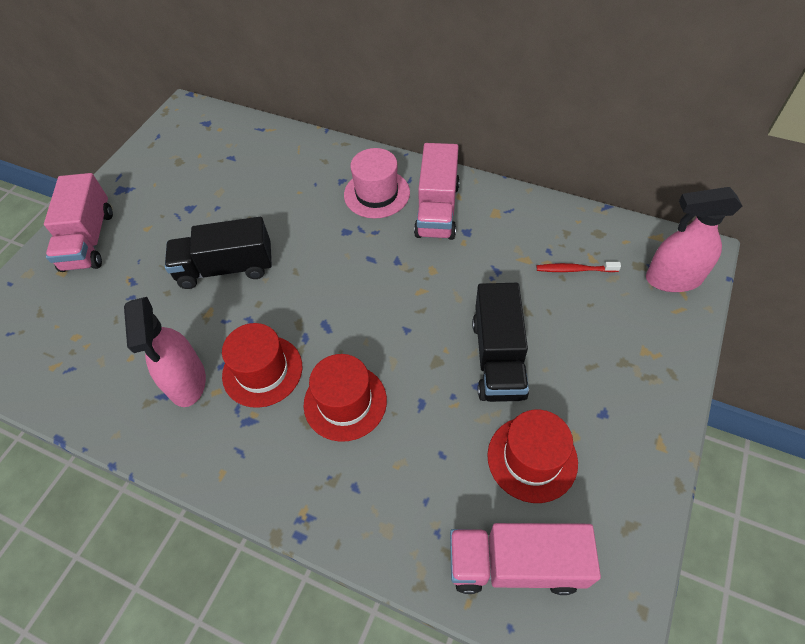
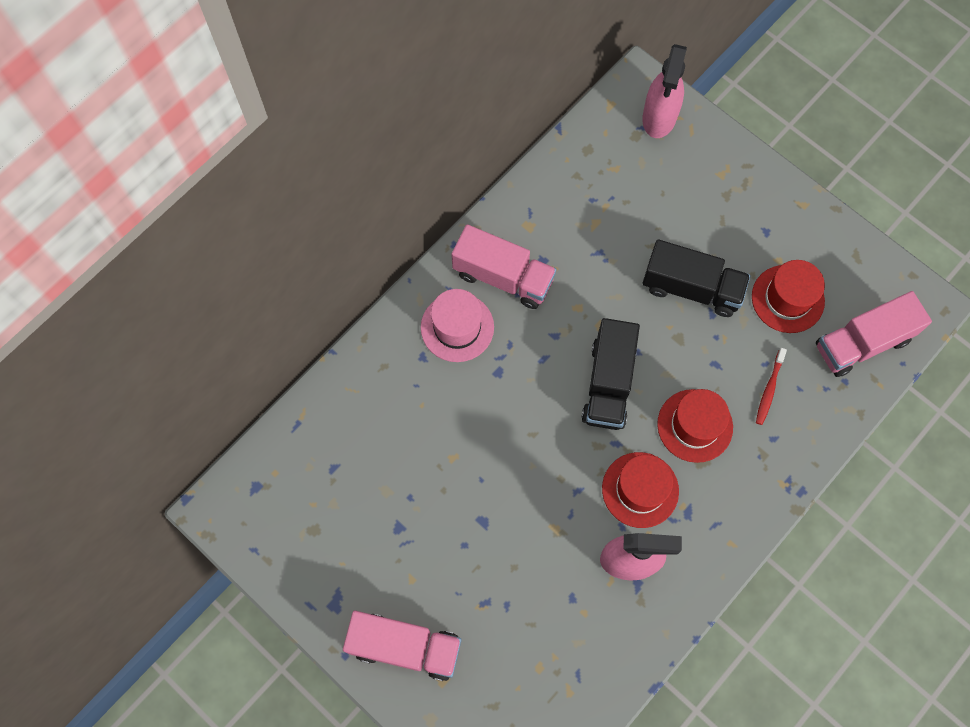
camera: 75 degrees left, 15 degrees up
(226, 268) = (503, 502): black truck -> black truck (608, 383)
(515, 564) = (862, 343): pink truck -> pink truck turned 45 degrees clockwise
(575, 270) = (621, 188): red toothbrush -> red toothbrush (769, 389)

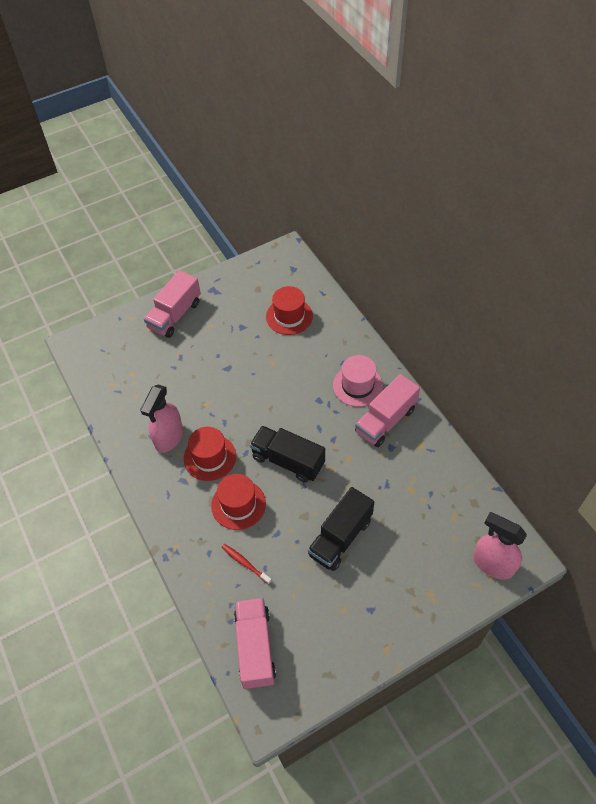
camera: 110 degrees right, 15 degrees down
(787, 299) = (309, 604): red hat -> red hat (289, 316)

